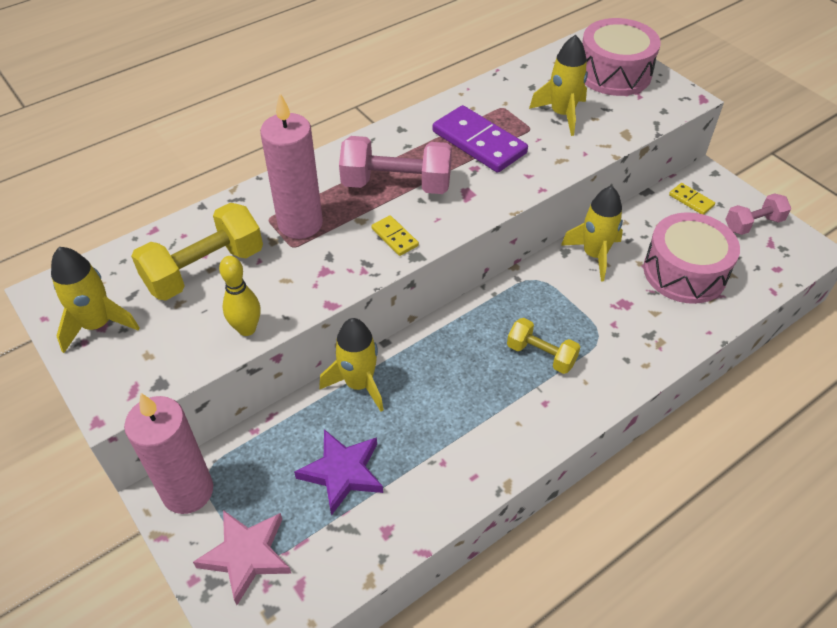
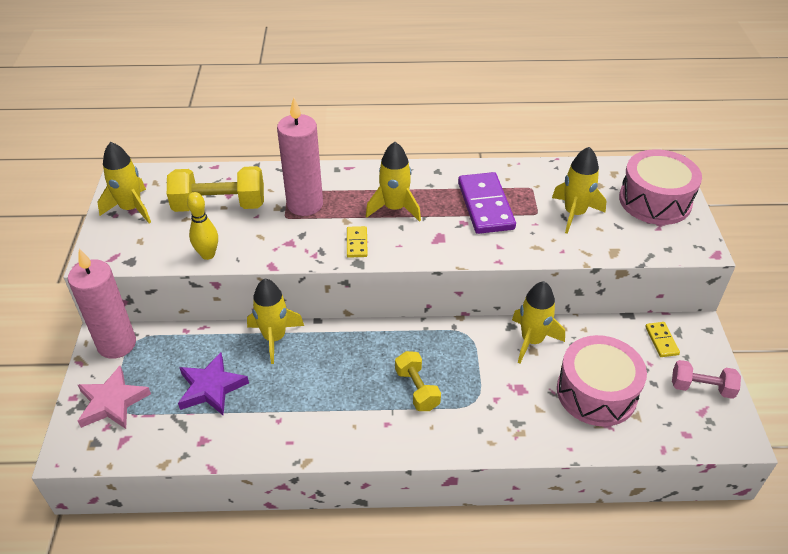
camera: 35 degrees right, 5 degrees down
(396, 184) = (394, 208): pink dumbbell -> yellow rocket

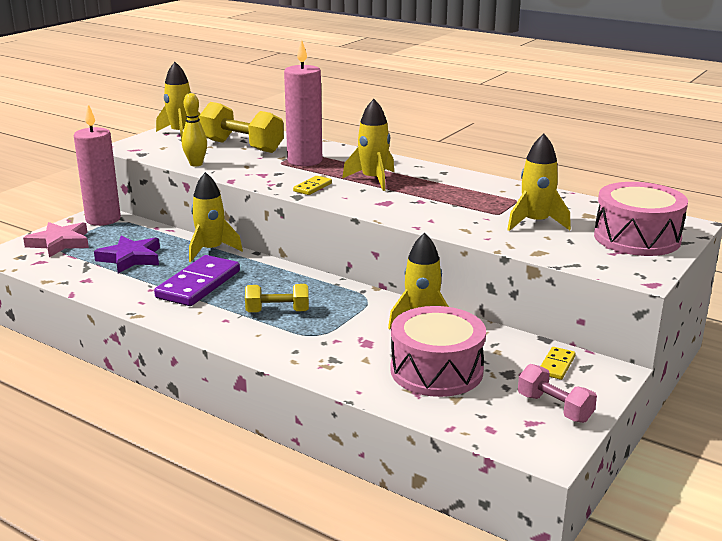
camera: 35 degrees right, 20 degrees down
(417, 389) = (277, 311): yellow dumbbell -> yellow dumbbell turned 75 degrees clockwise
(485, 206) = (456, 198): purple domino -> purple domino (199, 284)

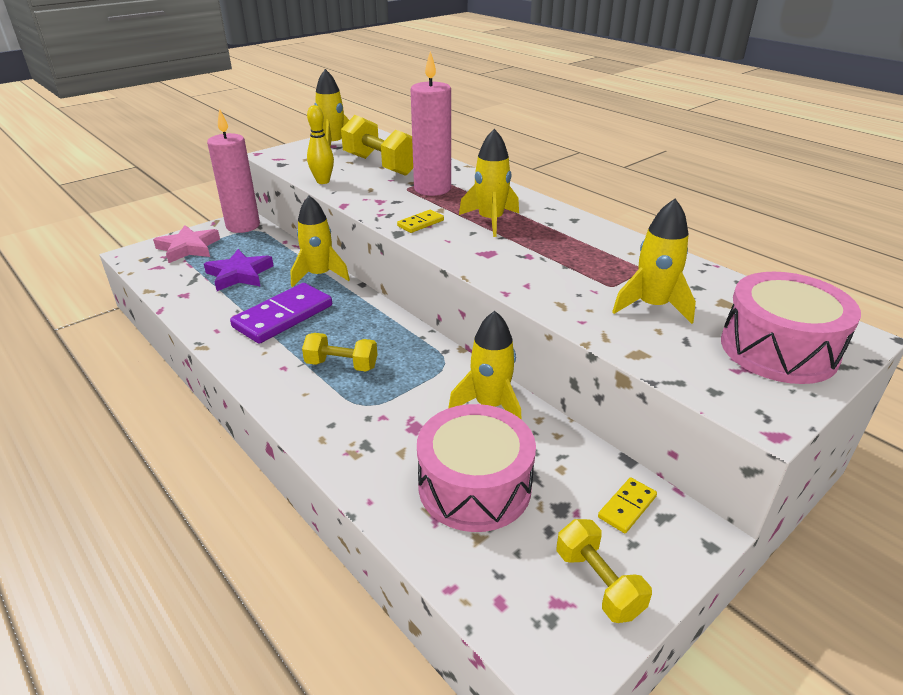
camera: 15 degrees right, 10 degrees up
(554, 408) = (598, 583): pink dumbbell -> yellow dumbbell

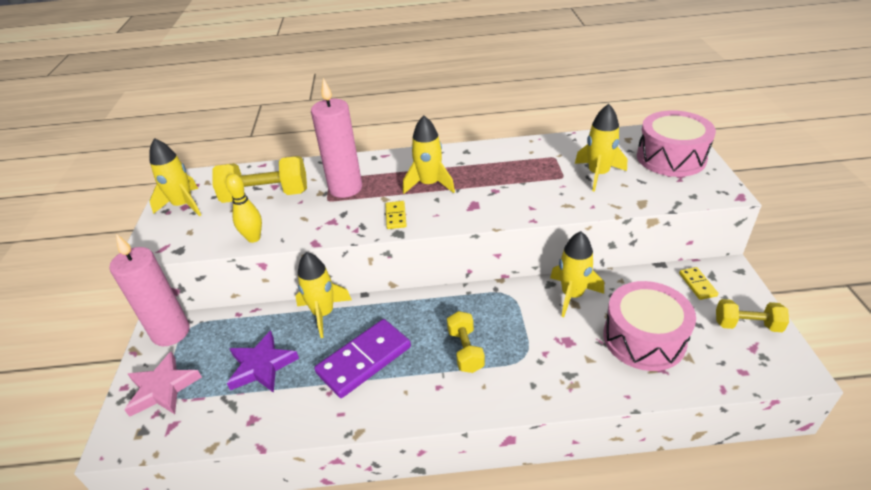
camera: 50 degrees left, 5 degrees up
(283, 316) = (364, 360): purple domino -> purple domino turned 60 degrees clockwise
(341, 365) = (465, 350): yellow dumbbell -> yellow dumbbell turned 60 degrees counterclockwise

